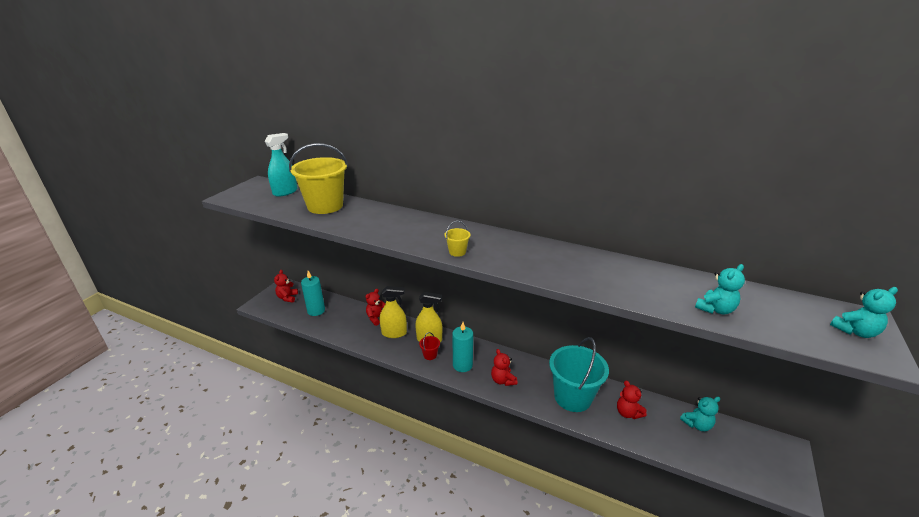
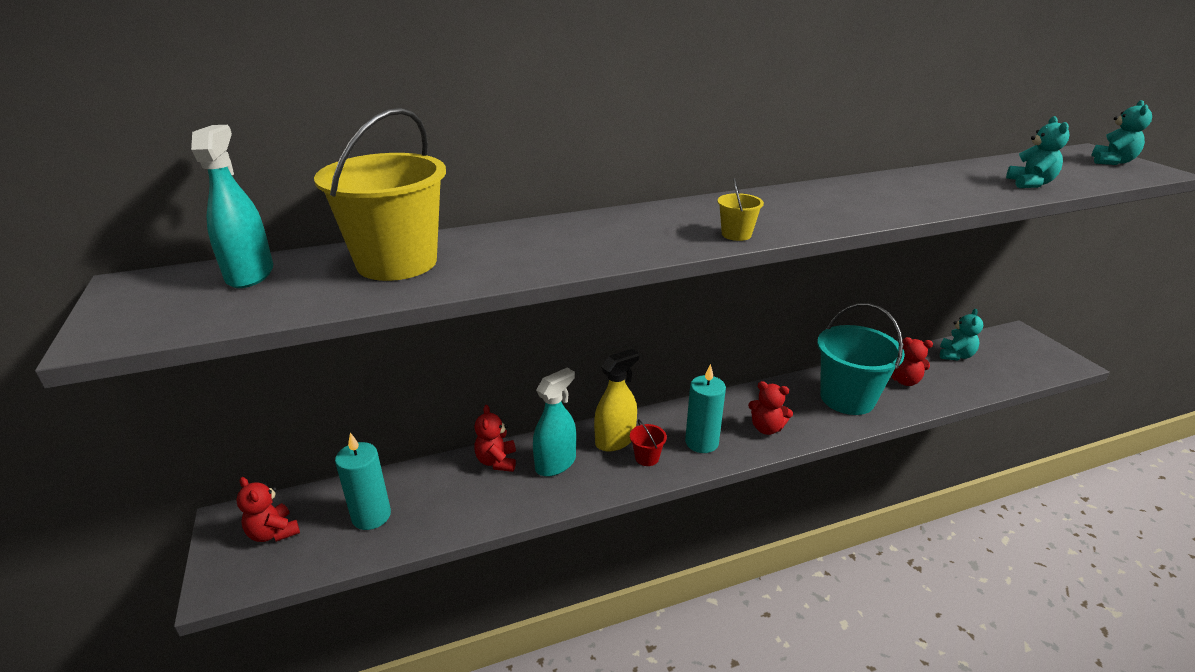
camera: 45 degrees left, 0 degrees up
(394, 333) = (555, 463): yellow spray bottle -> turquoise spray bottle

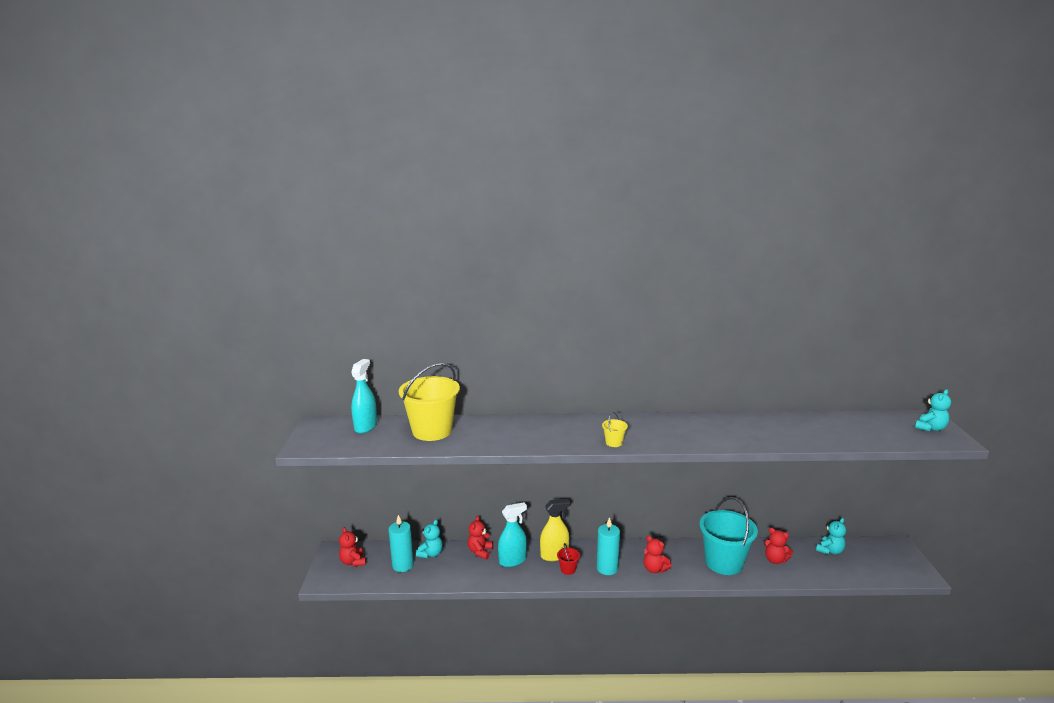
camera: 20 degrees right, 10 degrees down
(1030, 184) = (842, 436): turquoise teddy bear -> turquoise teddy bear (431, 554)

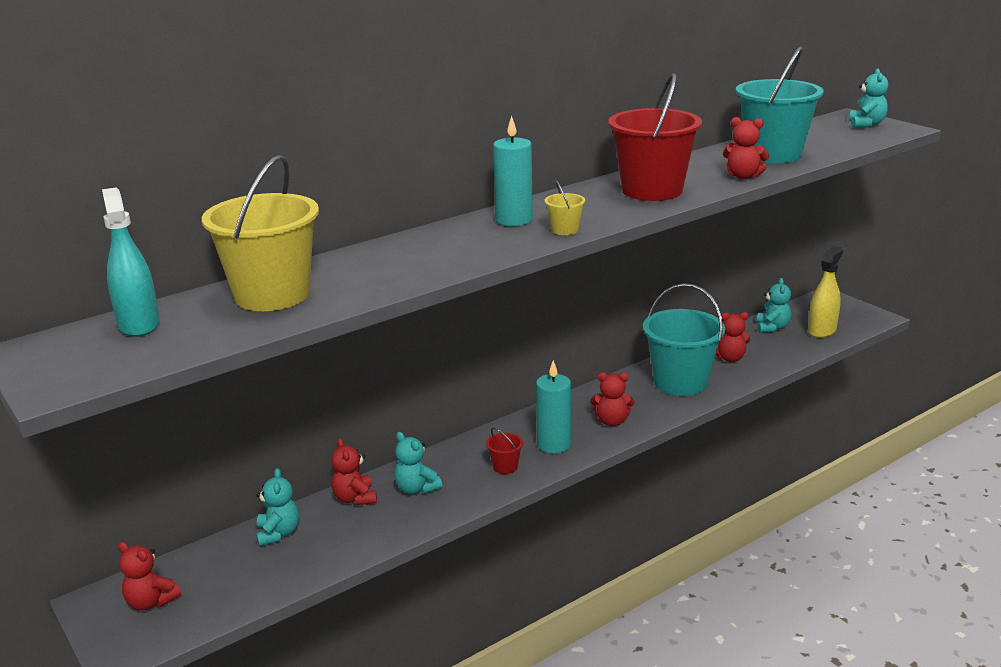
camera: 35 degrees left, 5 degrees up
(403, 565) = (248, 568): turquoise candle -> turquoise candle (514, 220)
(512, 560) = (416, 489): turquoise spray bottle -> turquoise teddy bear
(554, 555) = (468, 458): yellow spray bottle -> yellow spray bottle (822, 330)
(701, 433) = (652, 190): none -> red bucket
(774, 441) = (743, 176): none -> red teddy bear
(820, 431) = (773, 154): none -> turquoise bucket

